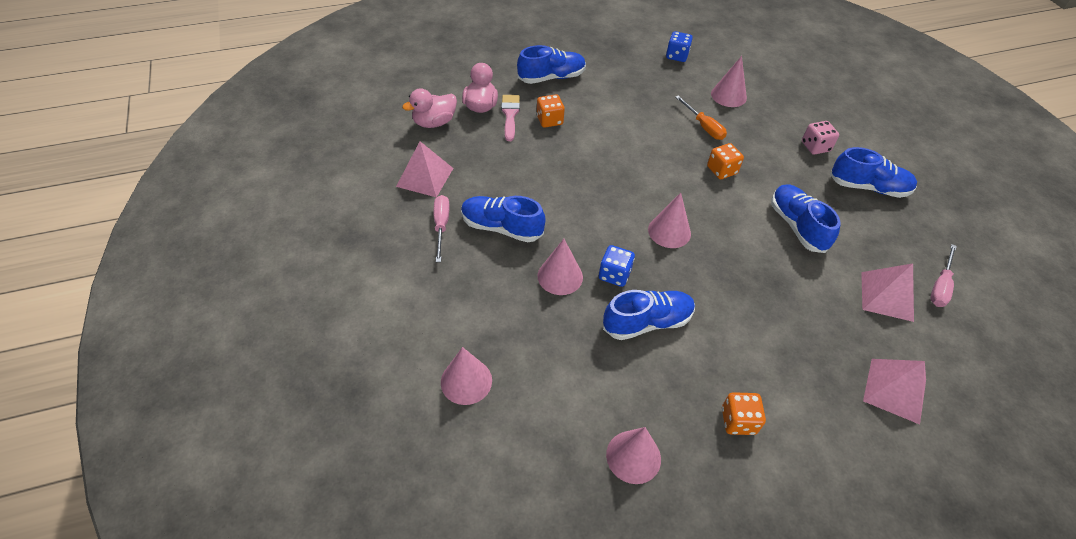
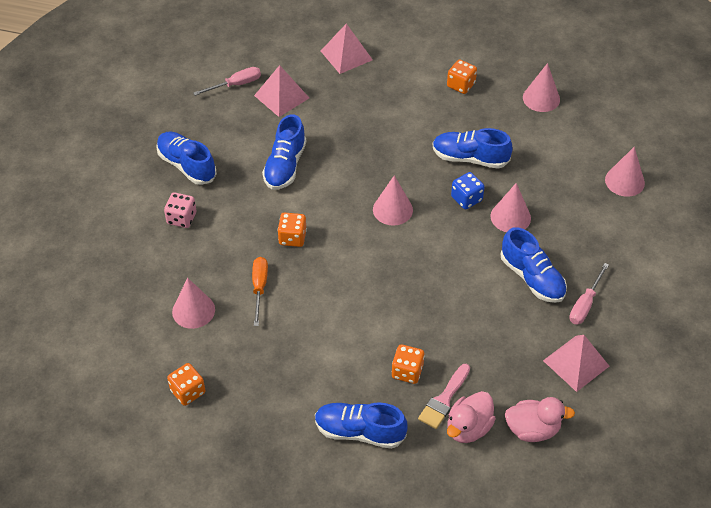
camera: 145 degrees left, 0 degrees up
(677, 56) = (188, 391): blue dice -> orange dice

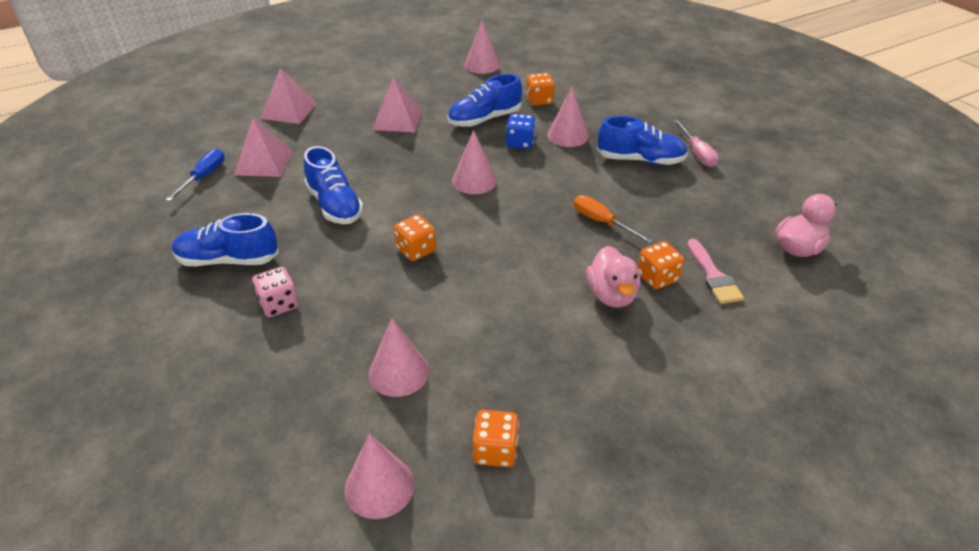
camera: 45 degrees left, 10 degrees down
(236, 85) = (204, 177): pink screwdriver -> blue screwdriver
(259, 288) = (440, 307): orange screwdriver -> orange screwdriver (602, 222)
(359, 432) = (695, 351): blue shoe -> none
(461, 85) = (412, 84): orange dice -> orange dice (539, 100)
(468, 428) = (761, 281): pink duck -> pink duck (611, 295)
(576, 363) = (751, 189): pink pyramid -> pink pyramid (397, 120)
(624, 181) = (606, 78): pink cone -> pink cone (379, 486)

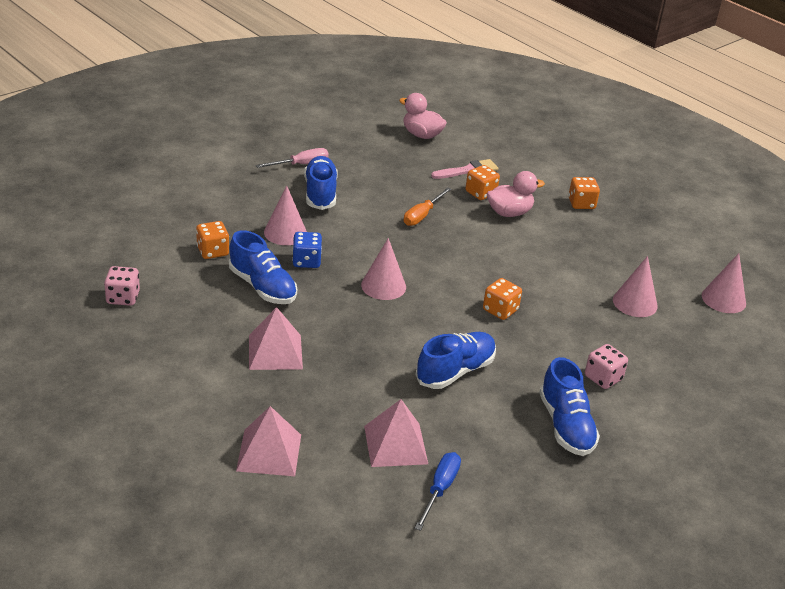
camera: 105 degrees left, 5 degrees down
(204, 177) = (440, 489): blue screwdriver -> blue screwdriver turned 105 degrees clockwise
(482, 65) = (123, 298): pink cone -> pink dice
(495, 450) = (670, 257): orange dice -> orange dice (581, 204)

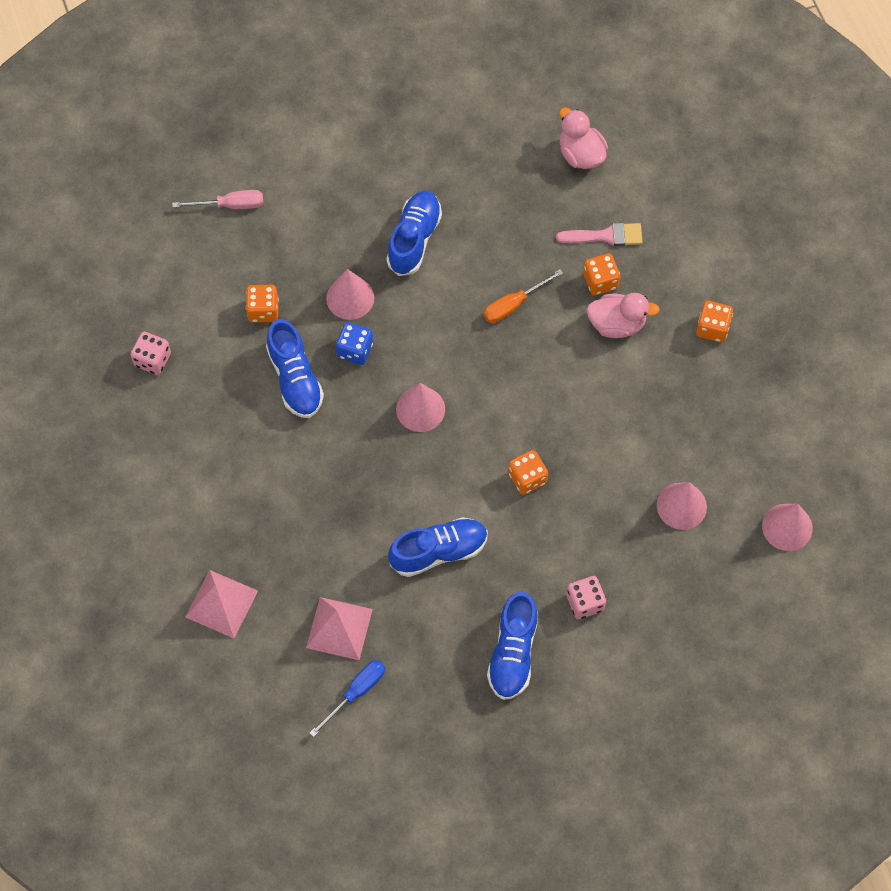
camera: 25 degrees right, 30 degrees up
(275, 352) = (274, 476): pink pyramid -> none
(301, 164) = (412, 181): pink screwdriver -> pink screwdriver (230, 205)

